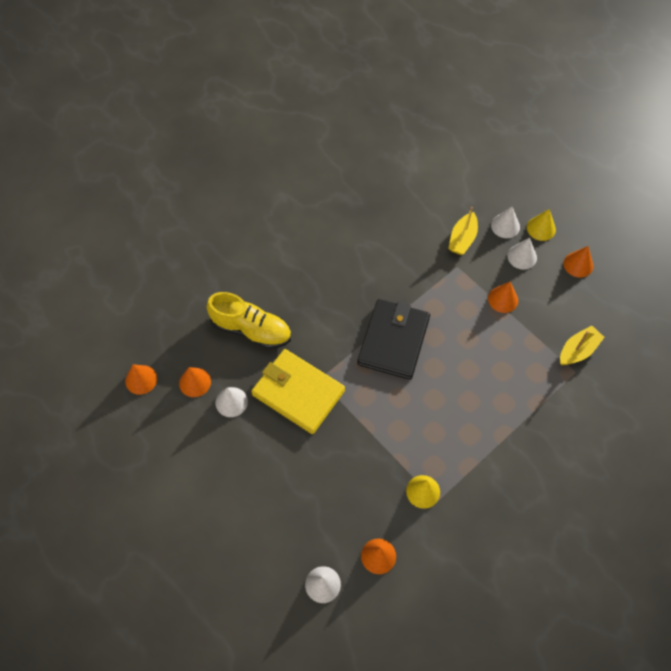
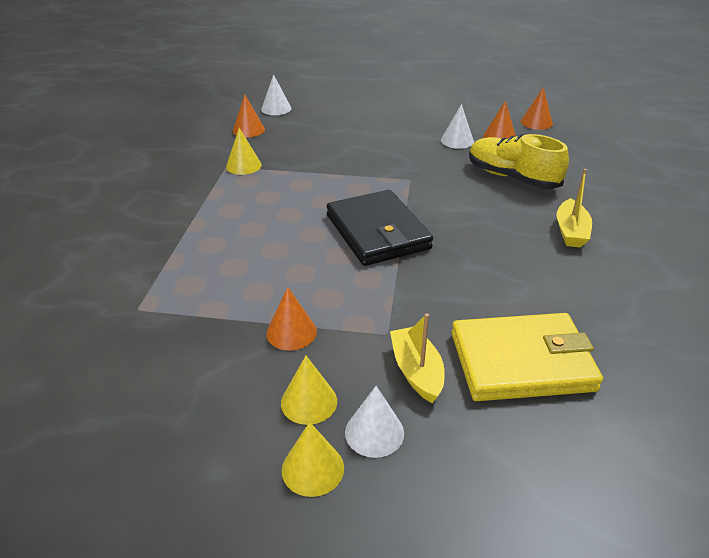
camera: 140 degrees right, 25 degrees down
(251, 329) = (512, 177): yellow shoe -> yellow shoe turned 60 degrees clockwise
(298, 393) = (415, 165): yellow wallet -> yellow wallet (522, 361)
(522, 256) = (309, 402): white cone -> yellow cone
(578, 264) = (207, 447): orange cone -> none
(578, 350) = (145, 332): yellow boat -> yellow boat (571, 232)

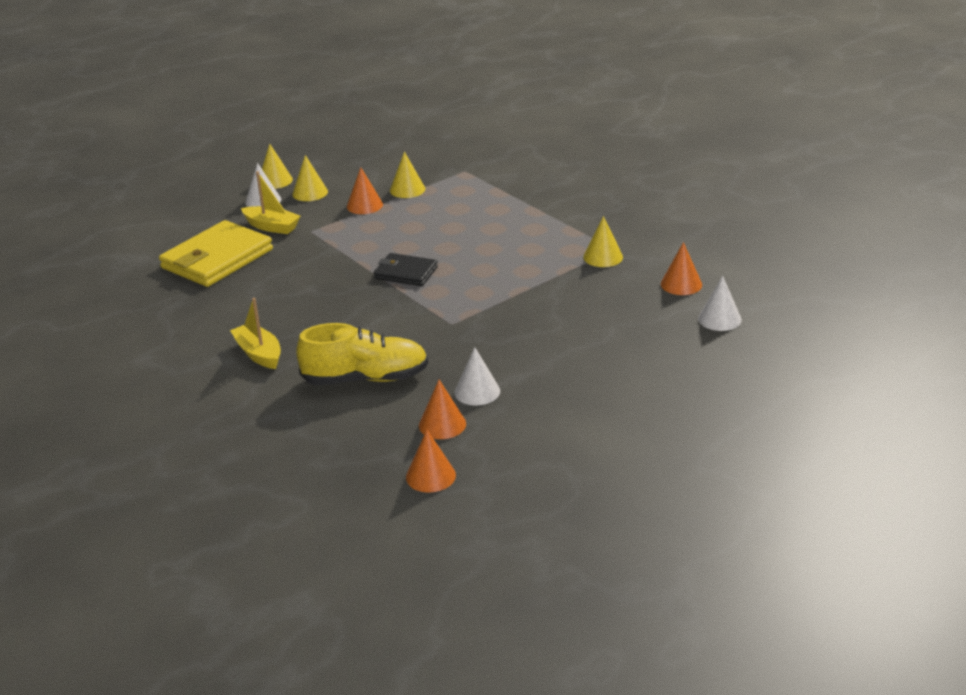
camera: 135 degrees right, 5 degrees down
(223, 324) = (407, 189): none -> yellow cone
(377, 232) = (405, 273): black wallet -> black wallet, size x0.57

